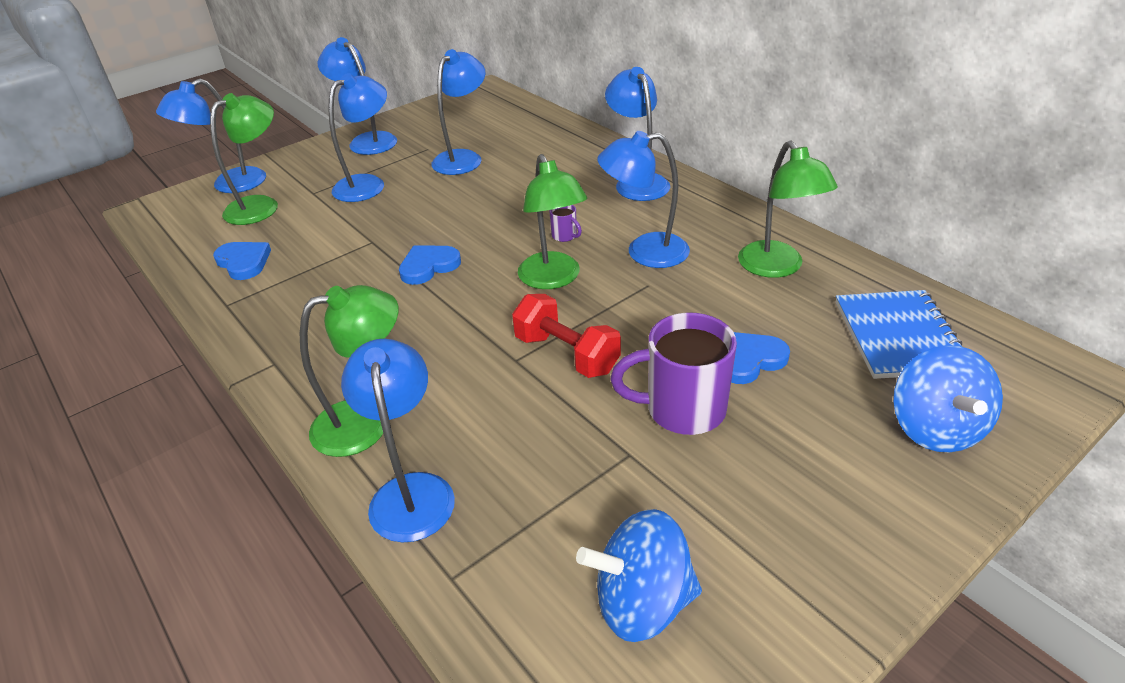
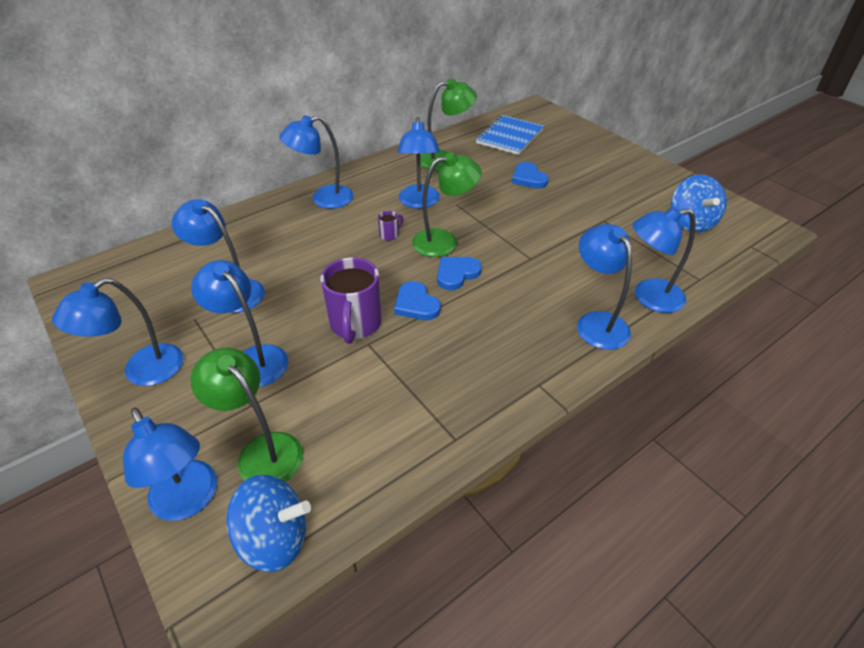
camera: 90 degrees left, 5 degrees up
(243, 262) = (381, 441): blue heart -> blue heart (456, 274)
(366, 422) = (596, 322): green lamp -> blue lamp
(567, 354) = (525, 238): red dumbbell -> none
(682, 409) = (568, 202): purple mug -> purple mug (355, 324)
(899, 336) = (509, 137): blue notebook -> blue notebook turned 60 degrees counterclockwise
(935, 428) = (572, 140): blue spinning top -> blue spinning top (274, 538)

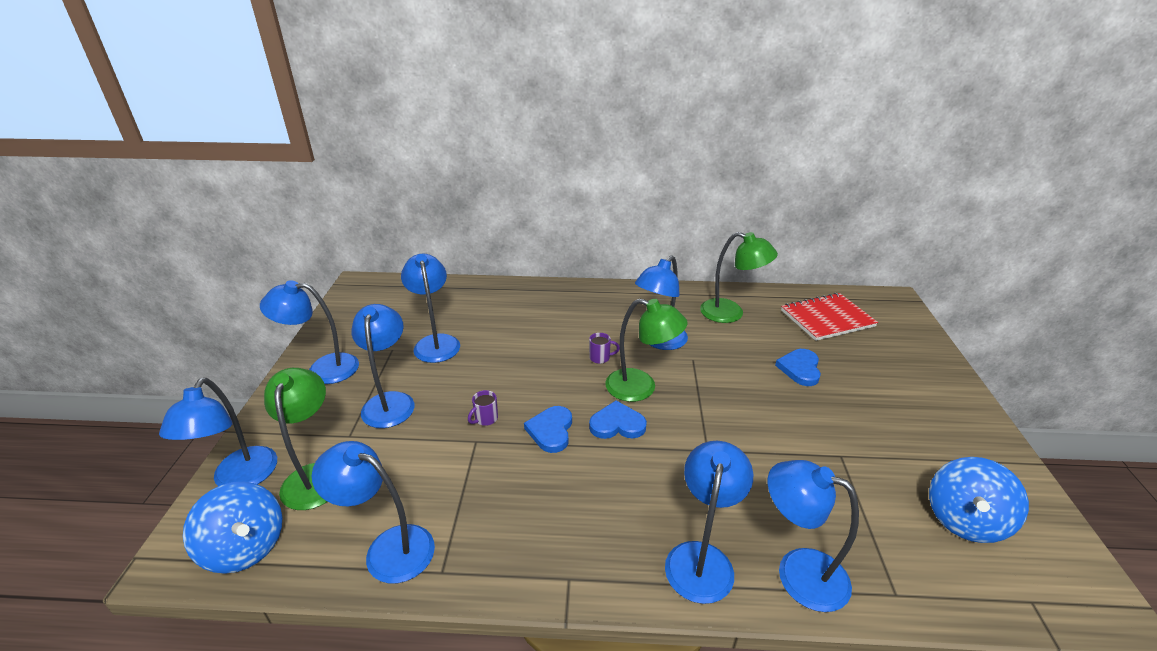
camera: 40 degrees right, 10 degrees down
(323, 199) = (582, 301): blue lamp -> blue lamp (388, 548)
(355, 324) = (485, 419): purple mug -> purple mug, size x0.43
(509, 137) = (827, 318): blue notebook -> red notebook

